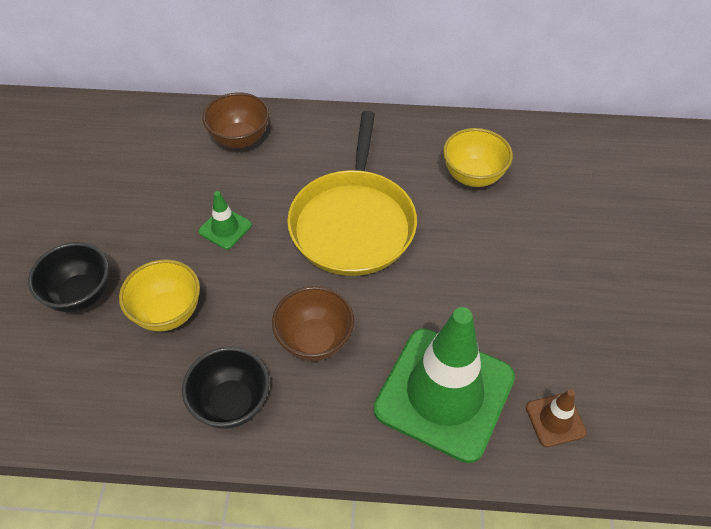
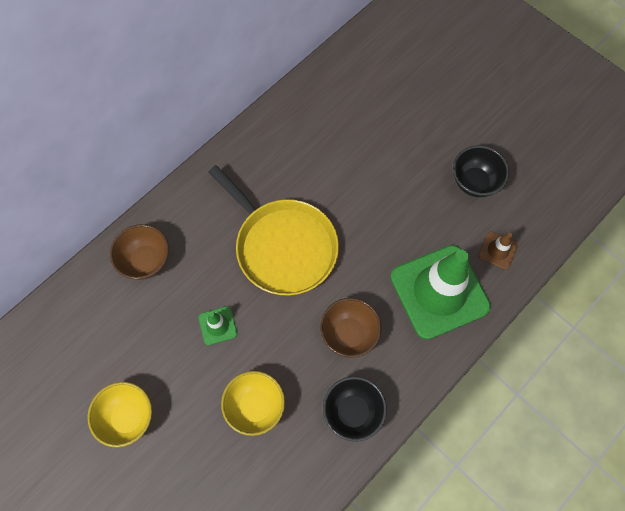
camera: 50 degrees left, 15 degrees up
(80, 295) = (192, 454): black bowl -> black bowl (474, 182)
(473, 176) = (309, 150): yellow bowl -> yellow bowl (128, 417)

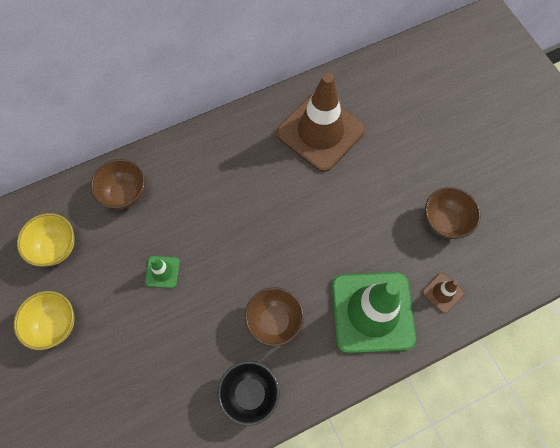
camera: 20 degrees right, 0 degrees up
(255, 406) = (166, 356): yellow bowl -> yellow bowl (56, 247)
(283, 246) = (246, 221): yellow pan -> none
(321, 133) = (320, 132): none -> brown traffic cone
(474, 182) = (444, 222): black bowl -> brown bowl

